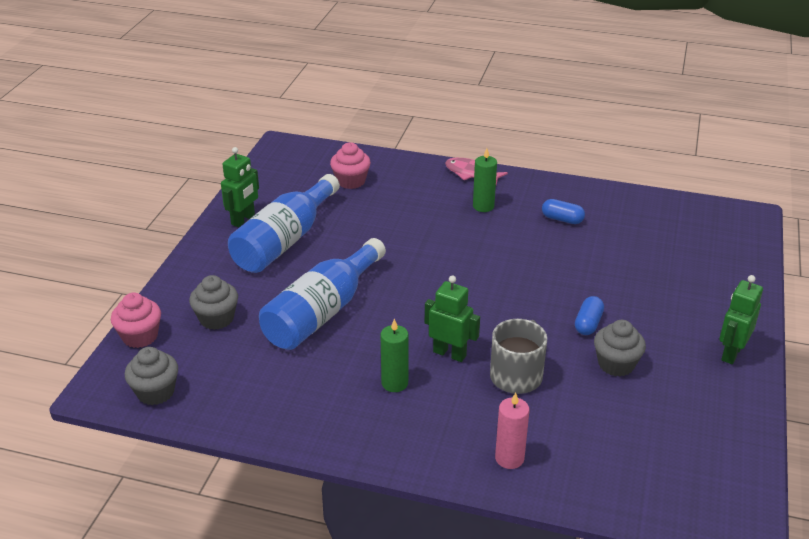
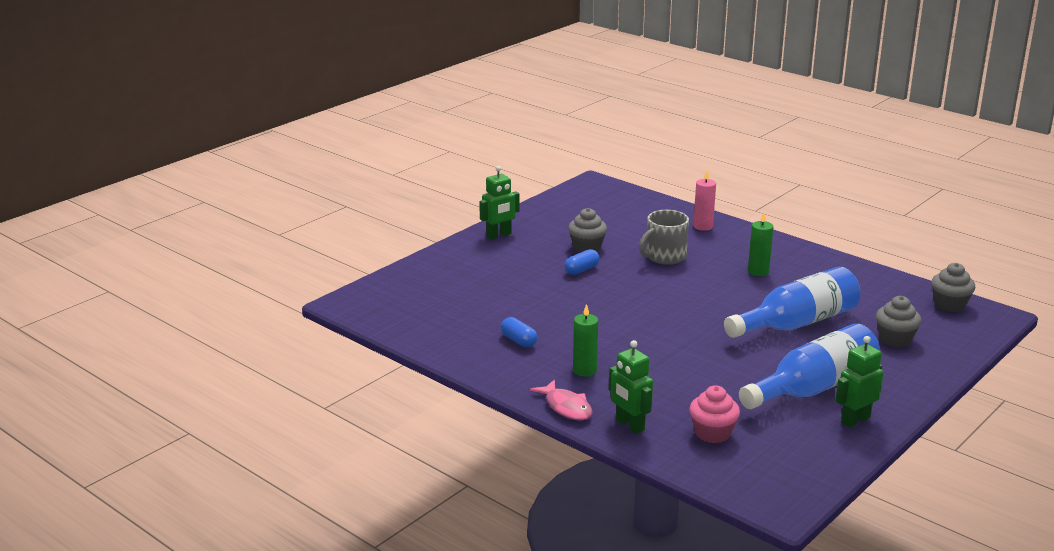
camera: 155 degrees left, 10 degrees down
(140, 336) = (966, 342): pink cupcake -> none
(449, 353) = (705, 277): green robot -> green robot (629, 425)

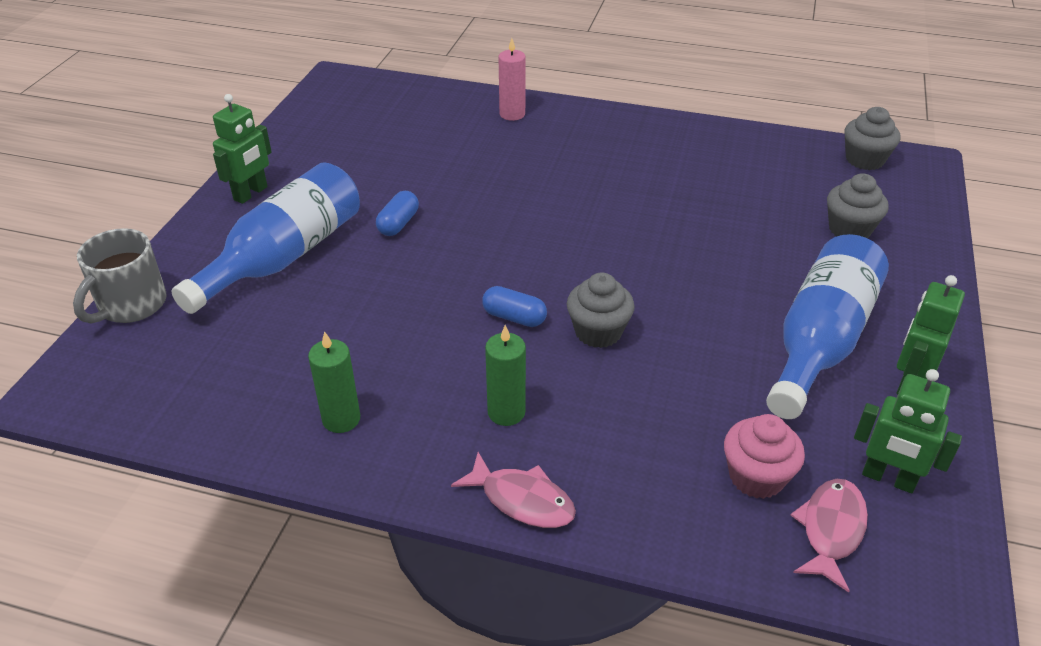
camera: 25 degrees left, 15 degrees up
(519, 341) = (377, 383): blue capsule -> blue capsule (514, 317)
(587, 247) = (384, 183): grey cupcake -> grey cupcake (598, 332)
(629, 425) = (635, 504): green robot -> green robot (888, 479)
(664, 257) = (494, 173): grey mug -> grey mug (131, 305)
(737, 464) = (830, 530): none -> pink fish
(758, 271) = (622, 167): green candle -> green candle (341, 419)
(797, 323) = (723, 237): blue bottle -> blue bottle (284, 256)

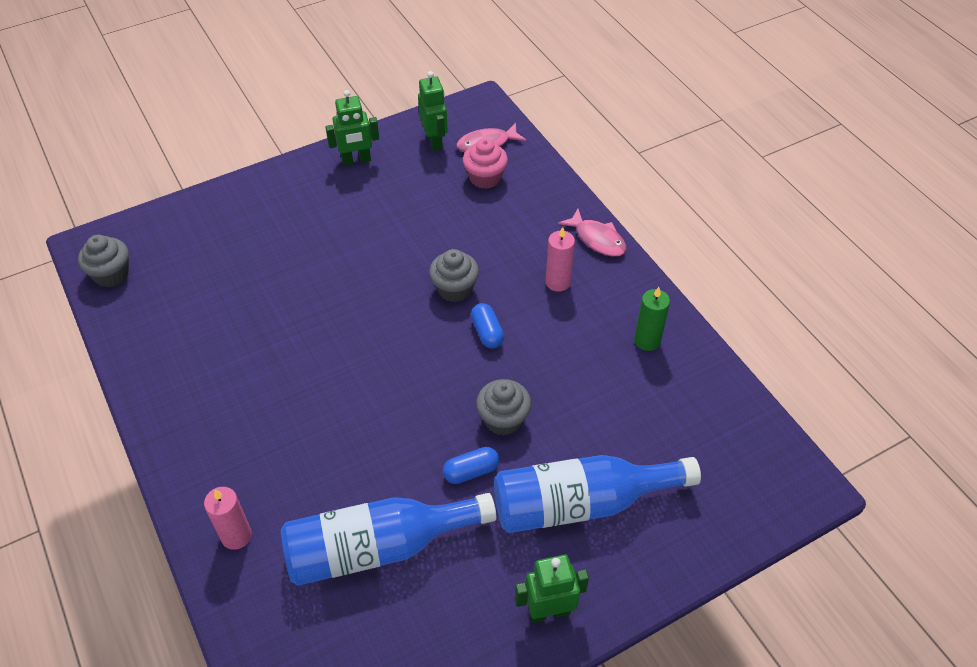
camera: 135 degrees left, 10 degrees up
(131, 305) = (723, 539): grey mug -> none
(506, 412) = (558, 282): green candle -> pink candle
(522, 500) = (597, 239): pink fish -> pink fish turned 150 degrees clockwise
(820, 341) = (358, 203): blue bottle -> blue bottle (378, 548)
(849, 229) = (222, 241): grey cupcake -> grey cupcake (503, 419)

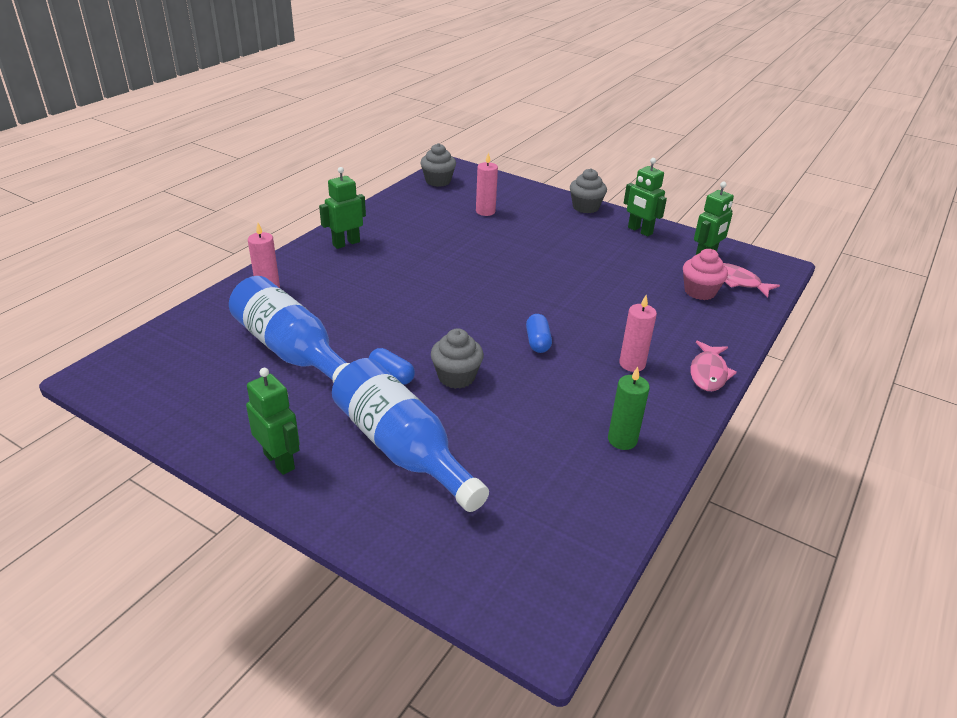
camera: 60 degrees right, 15 degrees down
(189, 422) = (346, 243): none -> green robot
(220, 263) = (485, 211): none -> pink candle
(454, 289) = (565, 312): grey cupcake -> grey cupcake (585, 207)
(487, 332) = (537, 342): blue capsule -> blue capsule turned 45 degrees counterclockwise

